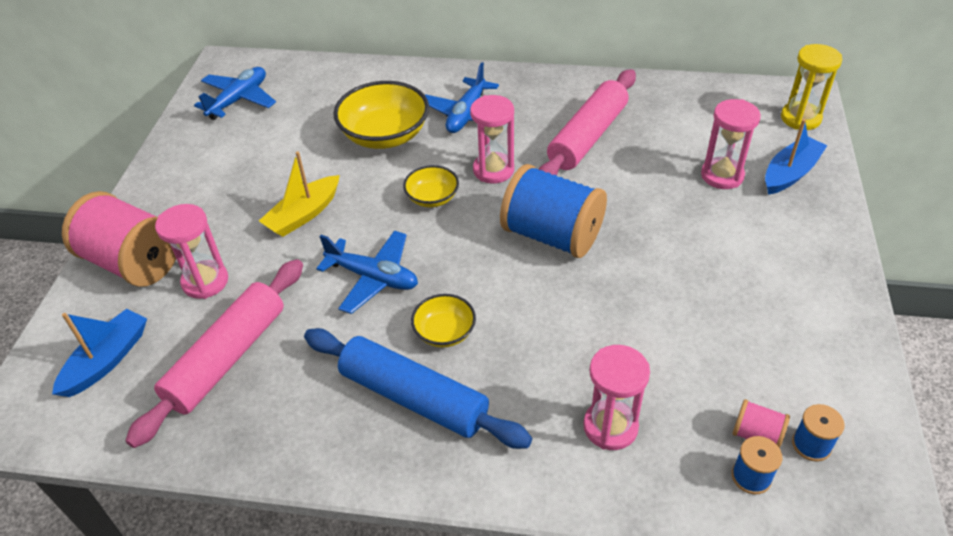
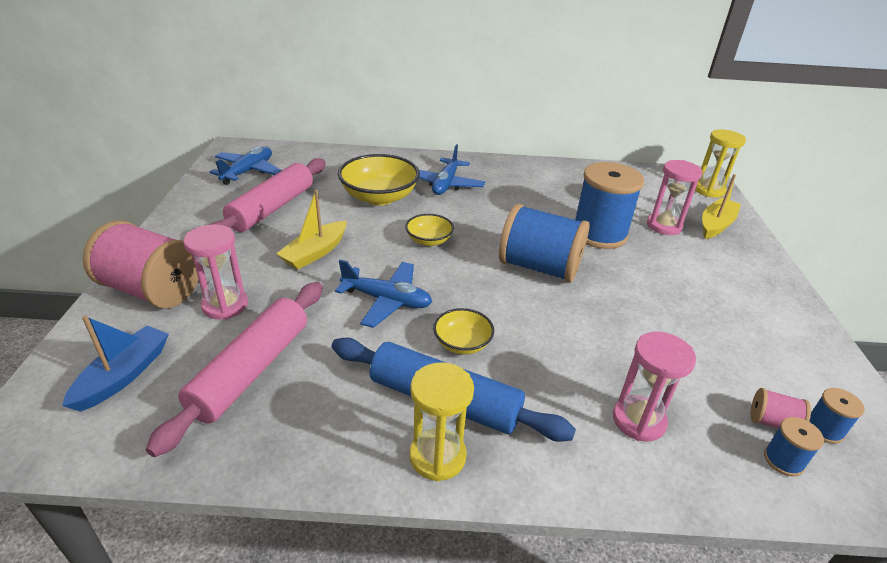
camera: 10 degrees left, 10 degrees down
(396, 456) = (437, 456): none -> yellow hourglass
(493, 170) = (477, 221): pink hourglass -> none
(587, 137) = (548, 200): pink rolling pin -> pink rolling pin (272, 208)
(637, 187) = (599, 234): none -> blue spool
(790, 173) = (716, 225): blue boat -> yellow boat

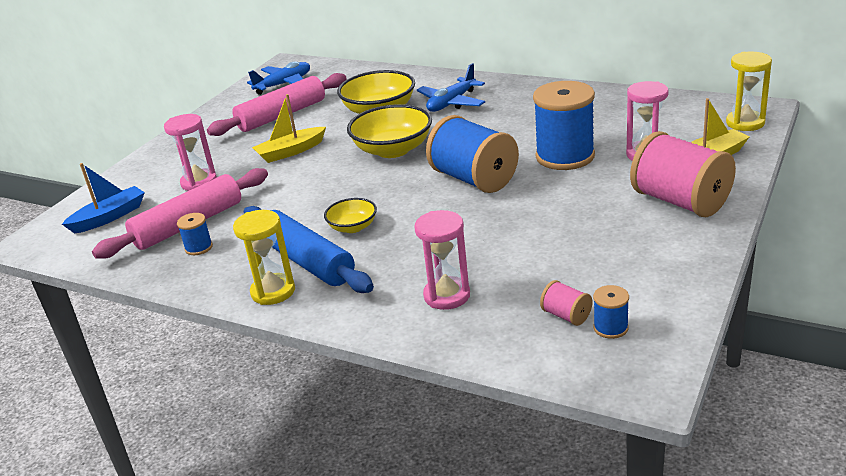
camera: 30 degrees right, 5 degrees down
(152, 290) = (157, 168): pink spool -> pink spool (680, 201)
(386, 300) = (319, 191): blue plane -> none
(429, 240) = (393, 150): yellow bowl -> yellow bowl, size x1.83
(783, 460) = (544, 340): blue spool -> blue spool (198, 247)

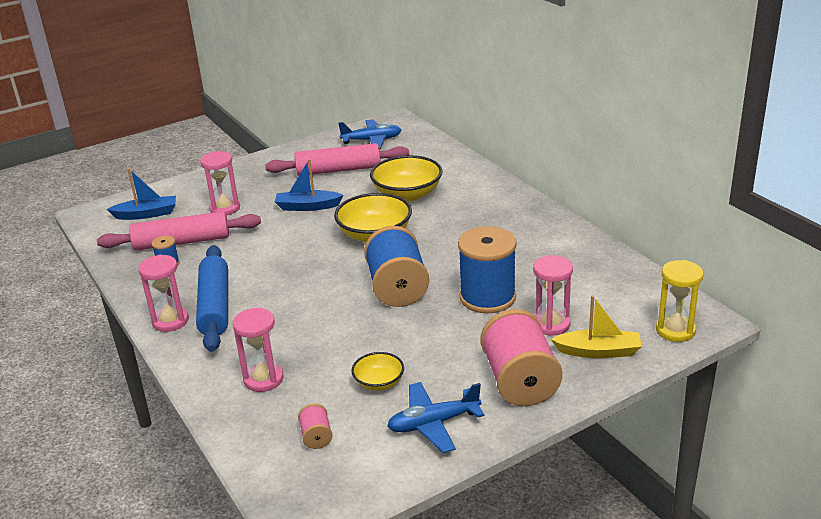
camera: 30 degrees right, 0 degrees up
(273, 291) = (170, 321): yellow hourglass -> pink hourglass
(290, 152) = (307, 207): yellow boat -> blue boat
(353, 227) = (272, 292): yellow bowl -> yellow bowl (379, 382)
(451, 103) = (467, 208): blue plane -> blue plane (433, 423)
(610, 328) = (332, 462): blue spool -> none

